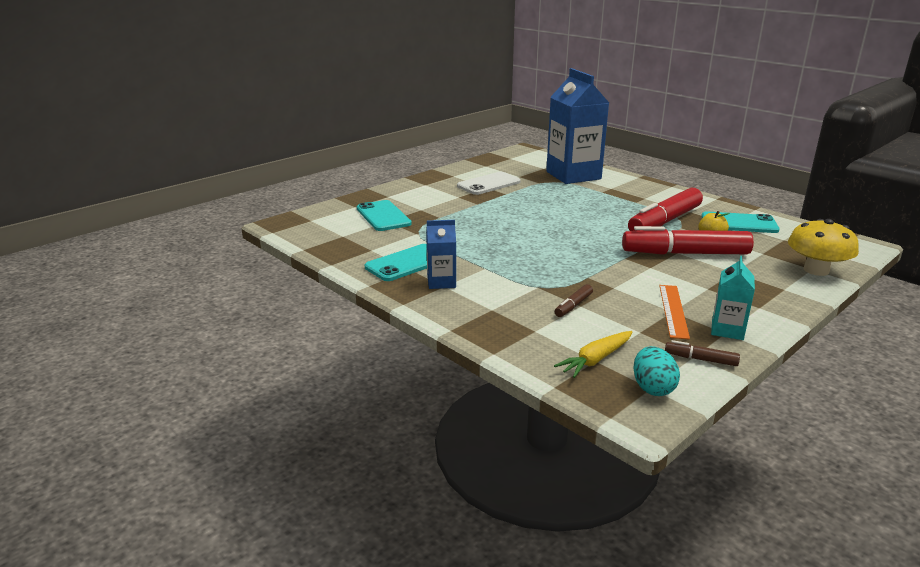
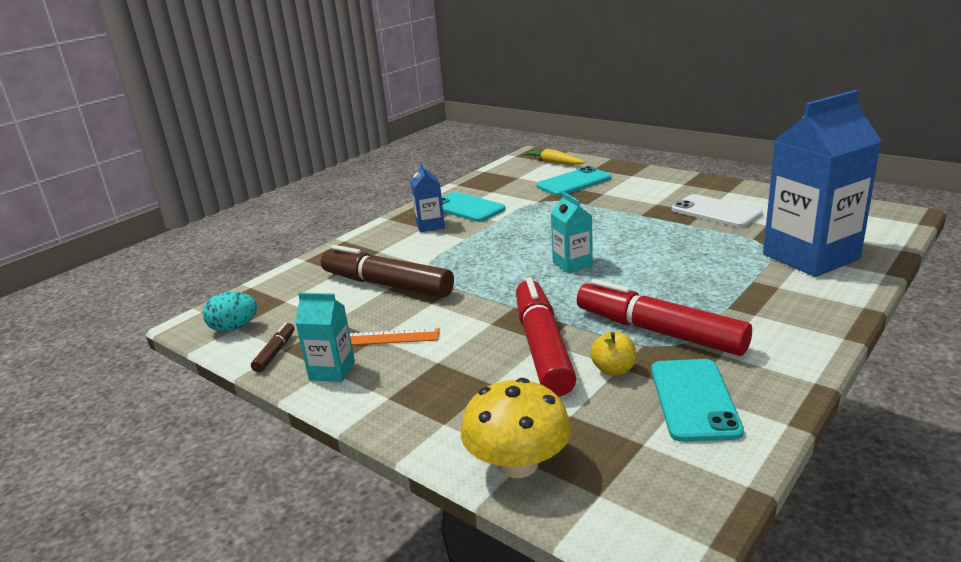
camera: 85 degrees right, 0 degrees up
(558, 233) = (572, 264): none -> turquoise carton
(573, 306) = (387, 285): brown marker -> brown marker, size x2.32
(596, 360) = (286, 301): yellow carrot -> yellow carrot (553, 163)

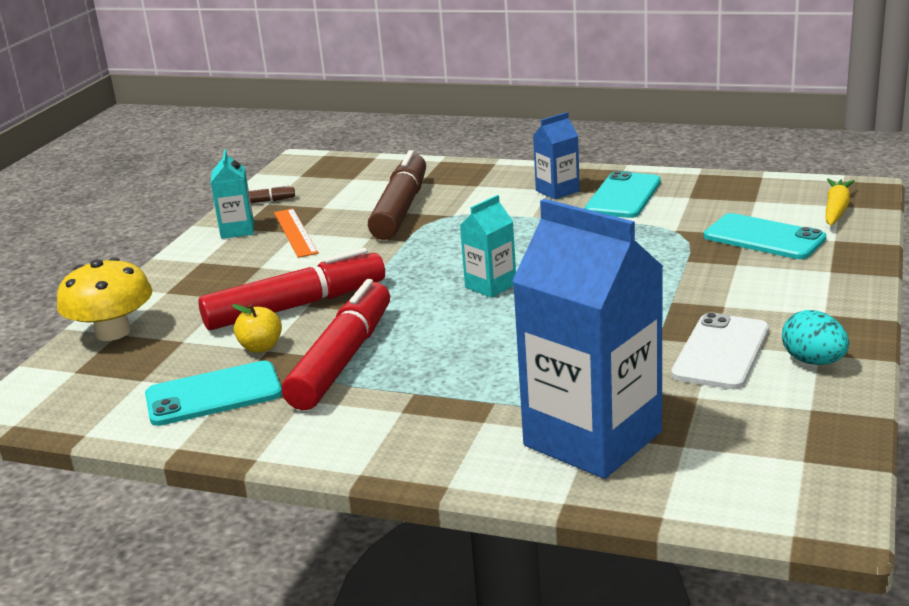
camera: 70 degrees right, 0 degrees up
(234, 328) = (298, 175): turquoise egg -> turquoise egg (813, 361)

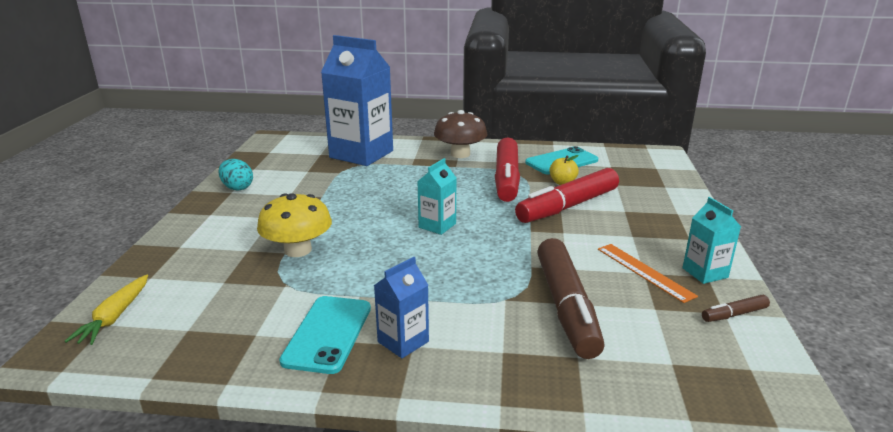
camera: 165 degrees right, 0 degrees up
(113, 332) = (669, 187): yellow mushroom -> yellow mushroom (298, 250)
(387, 426) = (460, 154): none -> brown mushroom
(721, 352) = (287, 190): white phone -> none
(764, 238) = (210, 277): turquoise phone -> none

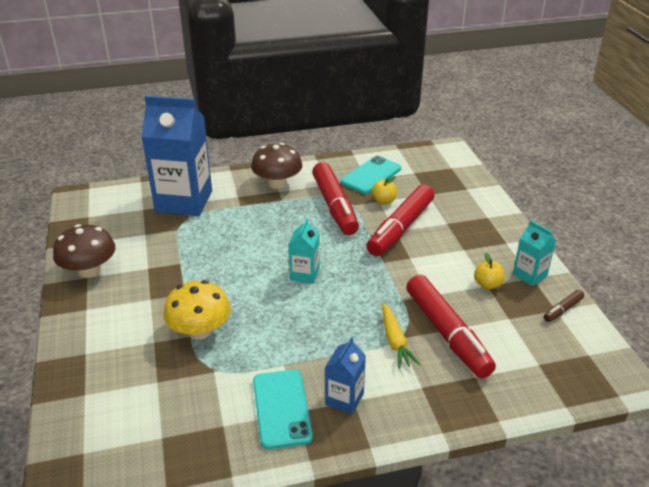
camera: 20 degrees left, 10 degrees up
(115, 317) = (86, 443): yellow carrot -> yellow carrot (395, 341)
(237, 188) = (89, 270): turquoise egg -> brown mushroom
(566, 307) = (447, 333): brown marker -> red marker
(644, 271) = (487, 284): orange ruler -> yellow apple

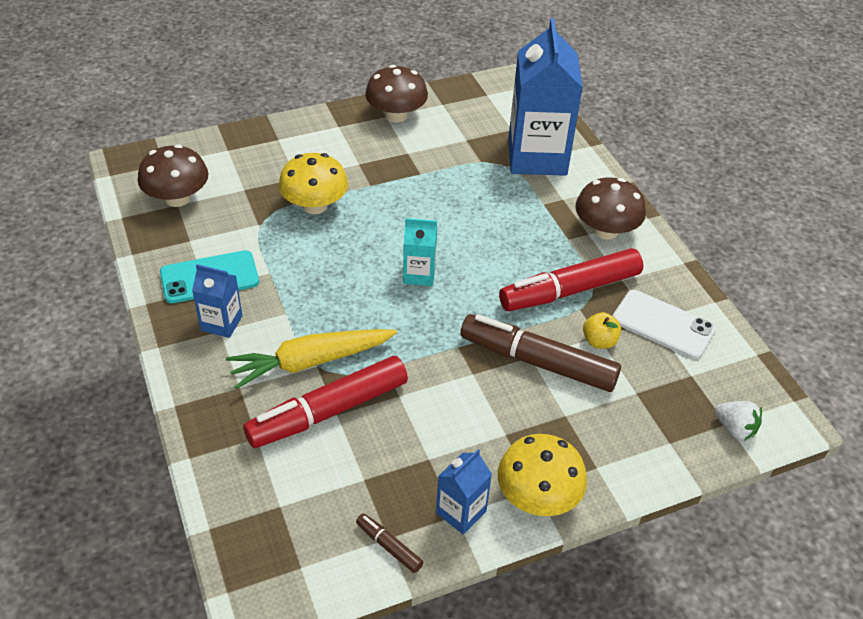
camera: 80 degrees right, 10 degrees up
(151, 437) = (177, 198): none -> brown mushroom
(371, 175) = (663, 325): turquoise phone -> white phone
(395, 341) = (311, 362): yellow carrot -> yellow carrot, size x1.58
(401, 228) = (538, 362): red marker -> brown marker
(455, 166) = (734, 429): none -> white strawberry
(487, 284) = (430, 459): yellow apple -> none
(513, 242) = (538, 496): none -> yellow mushroom
(529, 275) = (461, 512): turquoise carton -> blue carton

